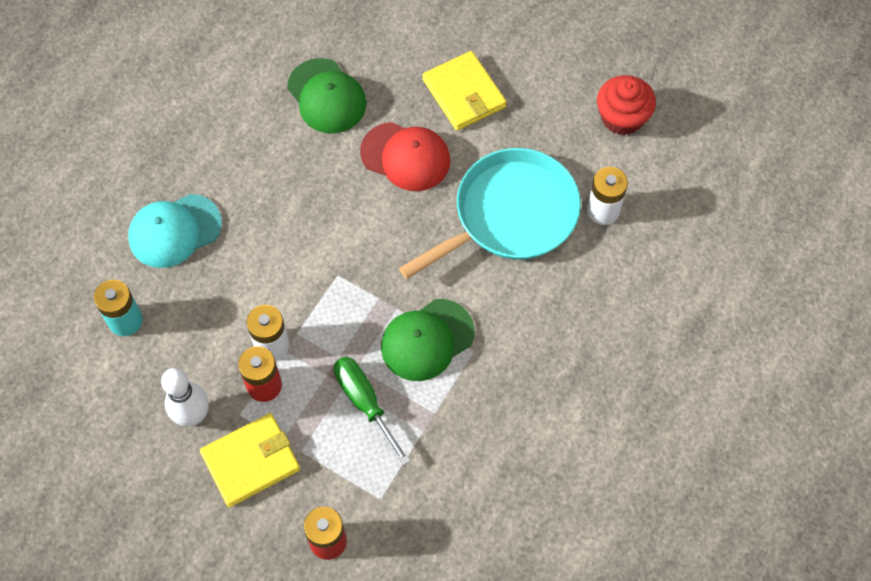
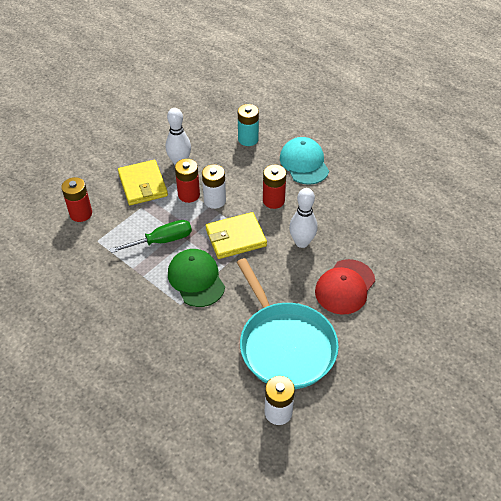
camera: 100 degrees right, 15 degrees down
(261, 263) = (273, 200): none -> red battery
(326, 96) = (401, 247): green cap -> none
(337, 215) = (302, 242): none -> white bowling pin
(464, 93) = (399, 332): yellow wallet -> yellow wallet (235, 237)
(622, 117) = (368, 447): red cupcake -> none

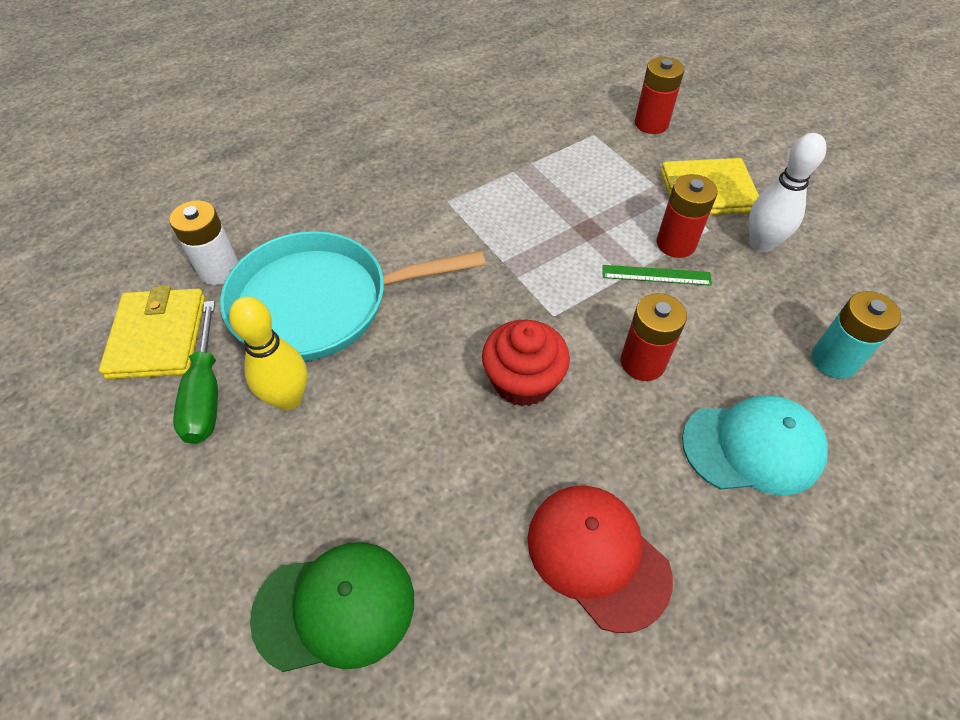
camera: 105 degrees right, 5 degrees up
(162, 241) = (576, 198): green screwdriver -> green screwdriver (206, 393)
(196, 279) = (487, 224): green cap -> green cap (335, 607)
(214, 200) = (656, 275): white battery -> green ruler
(235, 237) = (560, 287): yellow wallet -> yellow wallet (158, 337)
(302, 242) = (523, 381): white bowling pin -> red cupcake
(345, 287) = (395, 421): red cap -> red cap (597, 556)
(352, 336) = (288, 398): none -> yellow bowling pin

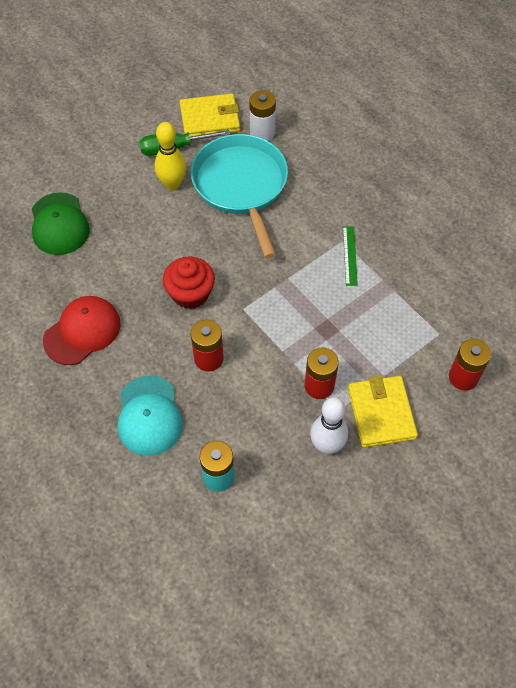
camera: 85 degrees right, 5 degrees up
(656, 275) = (285, 371): green ruler -> green ruler (350, 255)

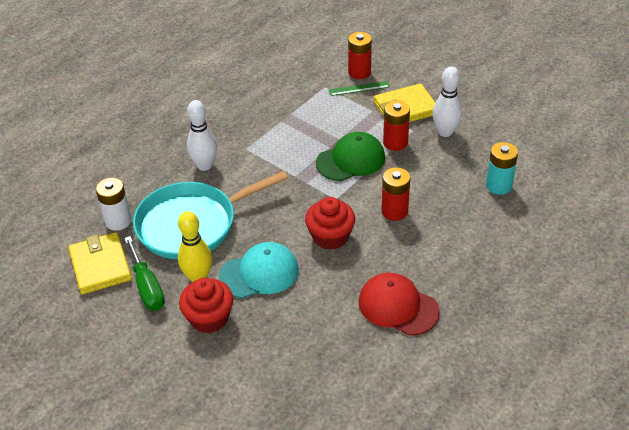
camera: 100 degrees left, 15 degrees down
(59, 224) = (271, 362): green cap -> green cap (351, 160)
(123, 187) = (209, 318): none -> red cupcake
(149, 416) = (465, 238): turquoise cap -> turquoise cap (259, 273)
(323, 203) = (204, 165): none -> white bowling pin
(350, 255) = (260, 142): green ruler -> green ruler (359, 88)

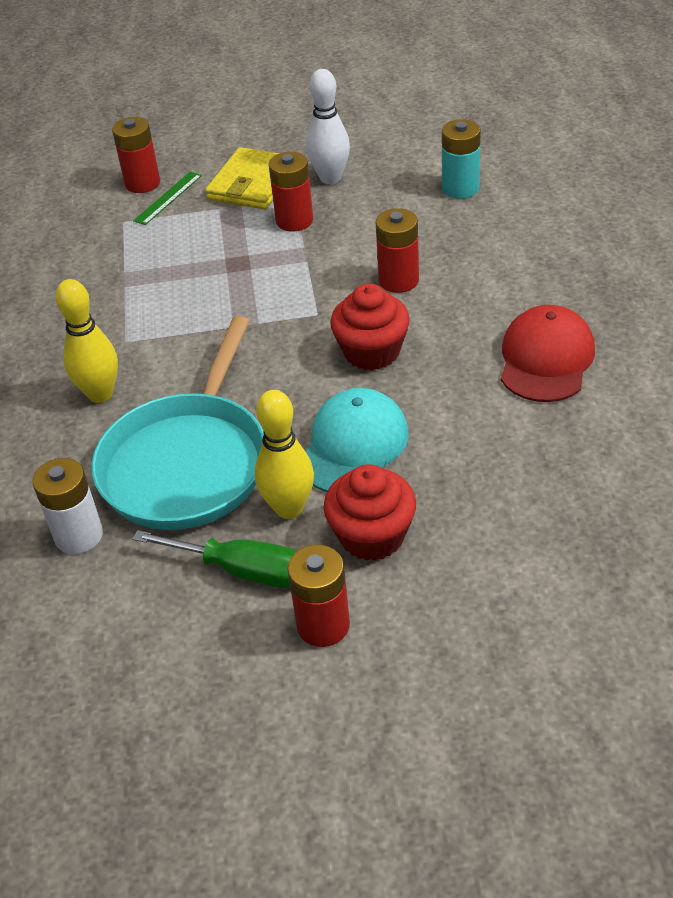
camera: 45 degrees left, 0 degrees up
(100, 266) = (138, 601): yellow wallet -> none
(141, 336) = (323, 625): none -> red battery
(204, 165) = (100, 394): white bowling pin -> yellow bowling pin
(351, 160) = (272, 268): green cap -> none
(398, 306) = (546, 359): red cap -> red cap turned 120 degrees clockwise

